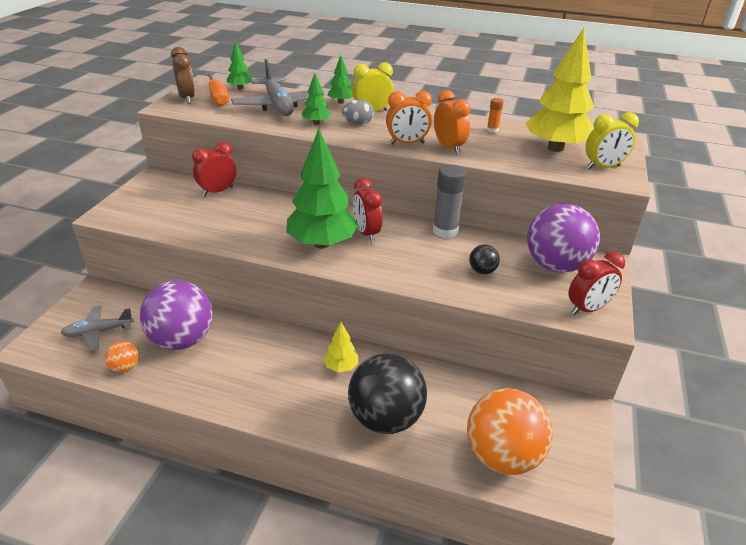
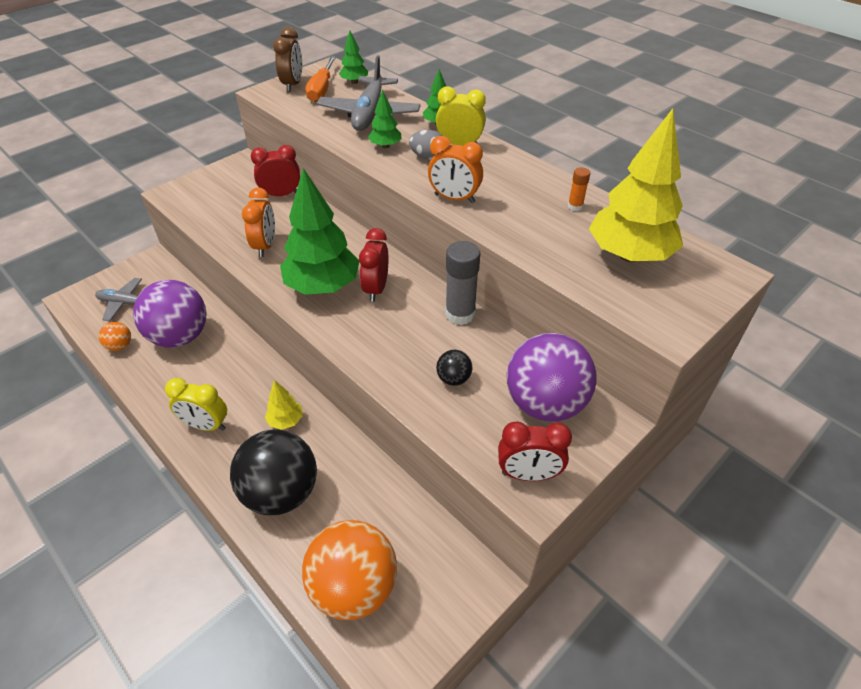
camera: 30 degrees right, 10 degrees up
(448, 147) = (496, 217): orange clock -> orange clock (265, 246)
(603, 167) = (663, 302): yellow clock -> yellow clock (206, 425)

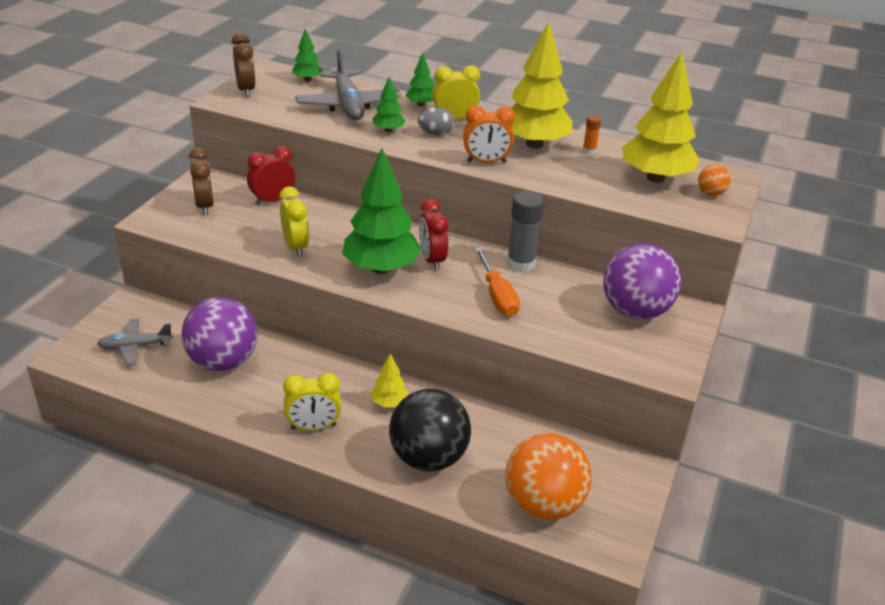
camera: 25 degrees left, 10 degrees down
(120, 346) = (162, 385): orange ball -> orange ball (710, 193)
(222, 189) = (204, 206): none -> brown clock
(265, 246) = (295, 247): orange clock -> yellow clock
(321, 90) = (280, 91): orange screwdriver -> orange screwdriver (498, 297)
(453, 379) = (551, 311): black ball -> none
(520, 187) = (534, 144): none -> yellow tree
(528, 474) = (656, 360): red clock -> none

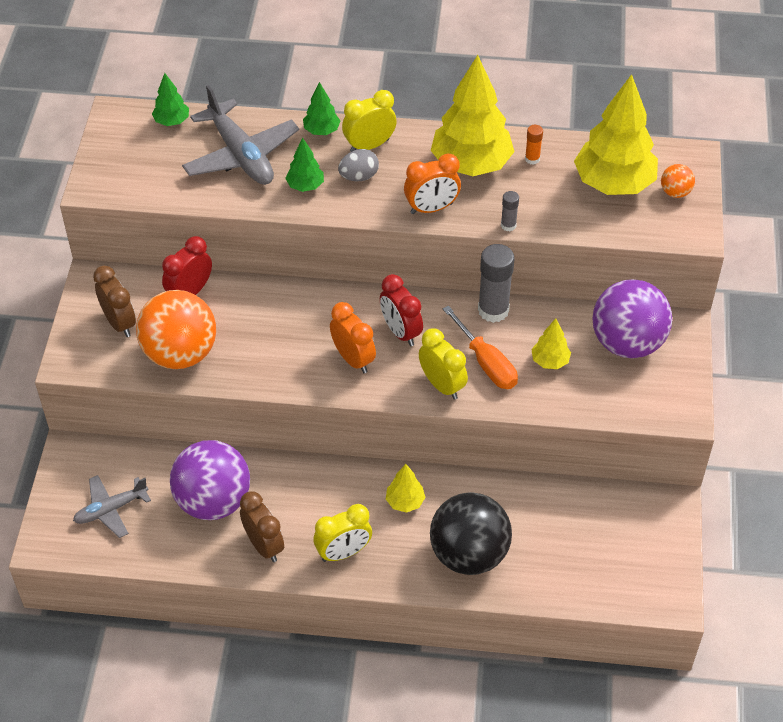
camera: 15 degrees left, 15 degrees up
(246, 90) = (111, 161): brown clock -> brown clock (264, 546)
(295, 247) = (249, 355): yellow clock -> yellow clock (442, 385)
(381, 268) = (353, 359): green tree -> orange clock
(543, 504) = (593, 572): orange ball -> orange ball (180, 353)
(548, 184) = (508, 225): none -> grey glue stick
(556, 308) = (550, 361): none -> yellow tree

